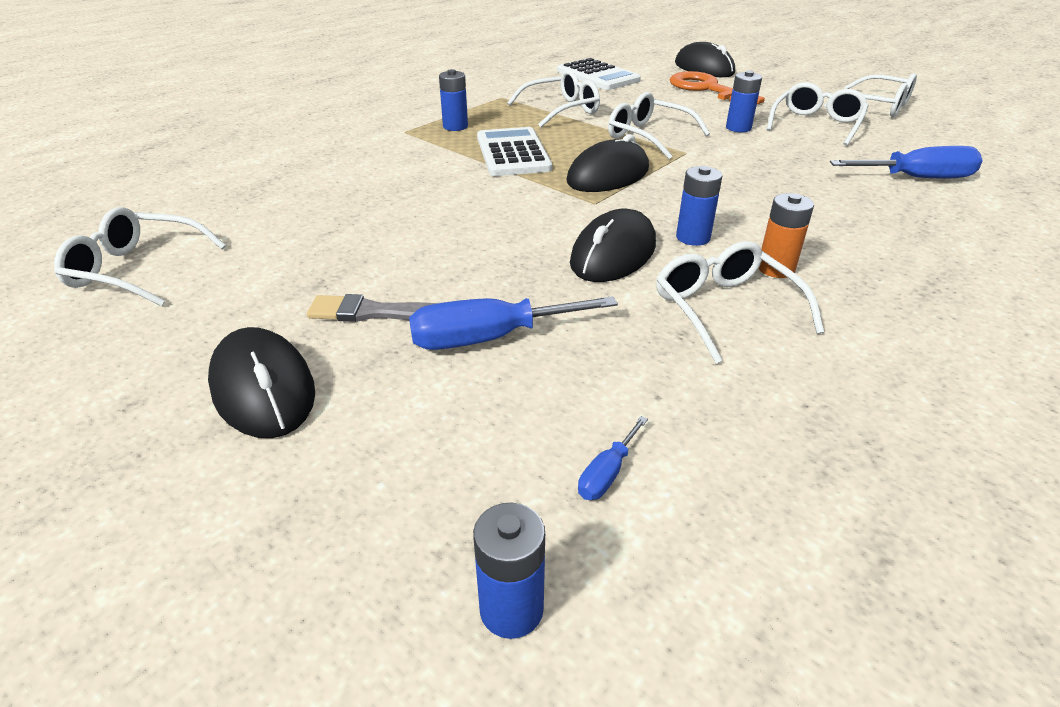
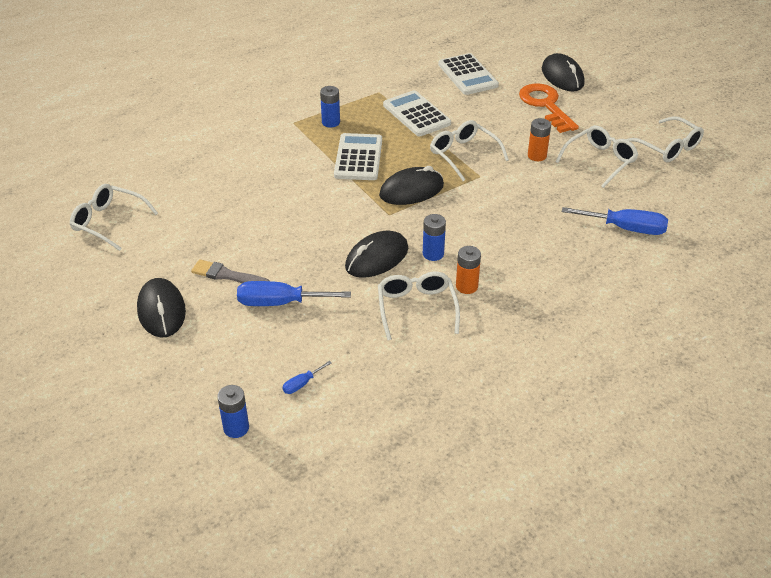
camera: 15 degrees right, 5 degrees up
(561, 110) = (416, 114): white glasses -> white calculator
(738, 128) = (537, 156): blue battery -> orange battery

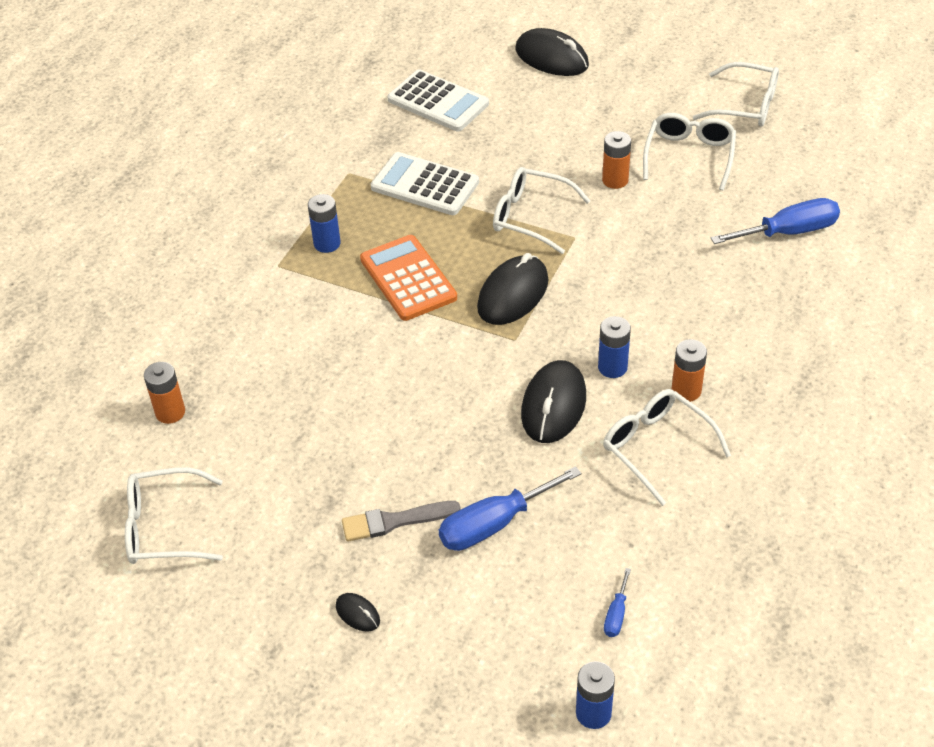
camera: 30 degrees left, 5 degrees up
(161, 311) = (358, 613): black mouse -> black mouse, size x0.46
(166, 169) = (170, 412): none -> orange battery
(358, 158) = (408, 278): white calculator -> orange calculator
(545, 105) = (566, 106): orange key -> none

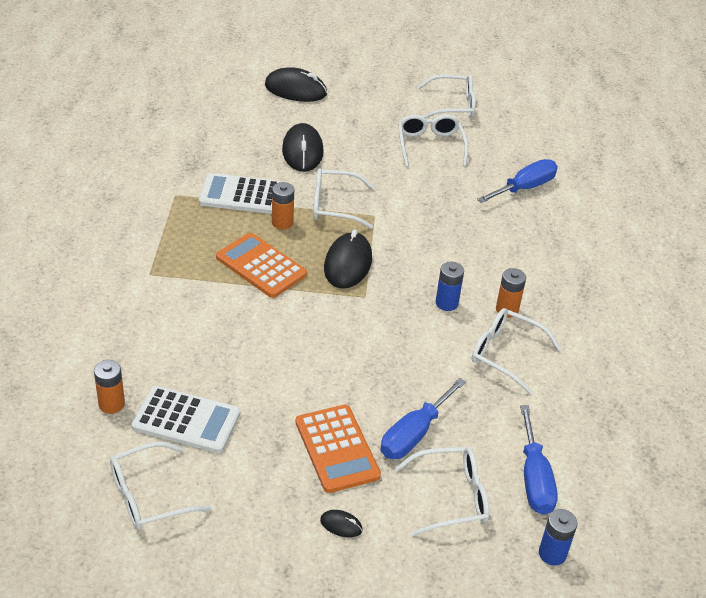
camera: 25 degrees left, 5 degrees down
(327, 243) = (183, 250): blue battery -> none
(395, 521) = (337, 449): grey brush -> orange calculator
(438, 102) = (222, 132): white calculator -> white calculator (186, 420)
(503, 612) = (451, 497): none -> white glasses
(553, 405) = (417, 338): black mouse -> black mouse (302, 151)
(615, 180) = (384, 170): orange battery -> orange battery (282, 223)
(616, 614) = (534, 479): blue screwdriver -> blue screwdriver, size x2.10

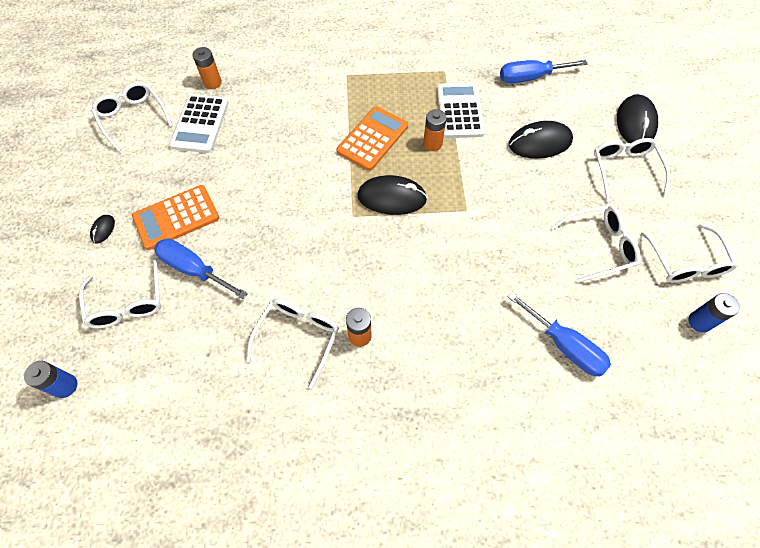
camera: 85 degrees right, 20 degrees up
(334, 206) = (469, 177): white glasses -> white glasses (624, 170)
(446, 303) = (358, 281): blue battery -> blue battery (699, 322)
(534, 479) = (146, 369): blue screwdriver -> blue screwdriver (530, 77)

